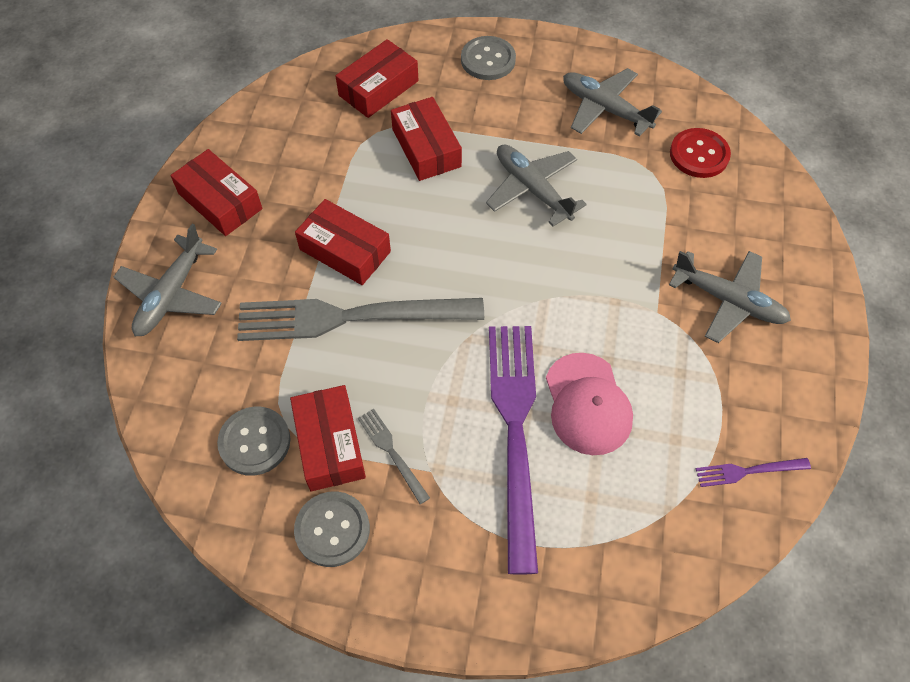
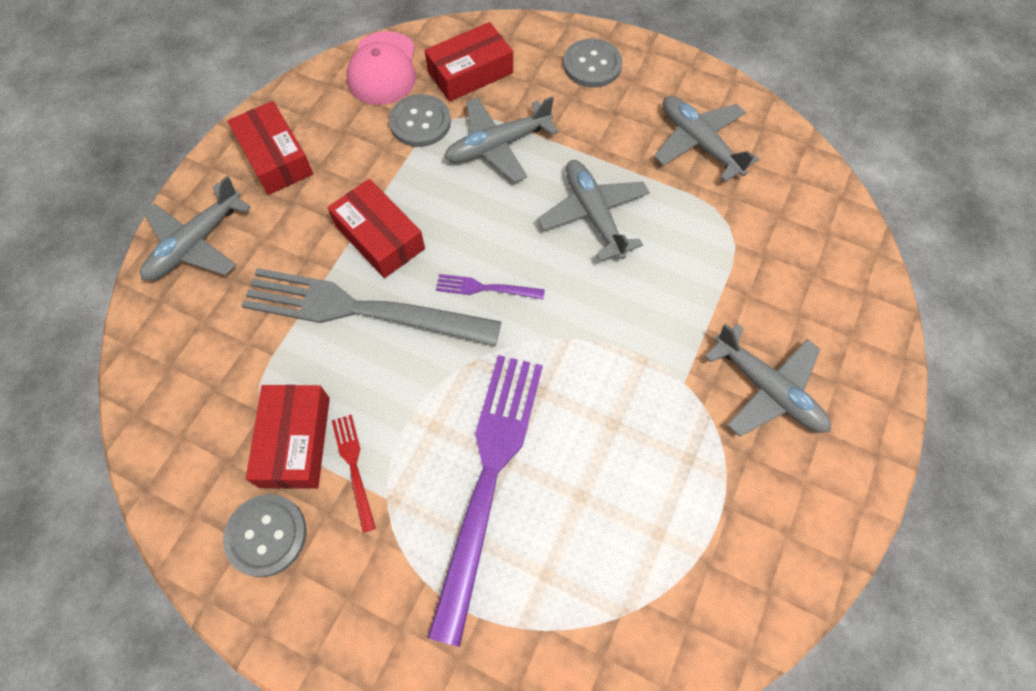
camera: 15 degrees right, 5 degrees up
(254, 442) = (222, 419): grey button -> grey button (420, 122)
(391, 452) = (354, 467): grey fork -> red fork
(426, 148) = (497, 146): red box -> grey plane
(587, 404) = (575, 468): pink cap -> pink cap (383, 69)
(699, 154) = (786, 216): red button -> none
(748, 471) = (728, 592): purple fork -> purple fork (485, 288)

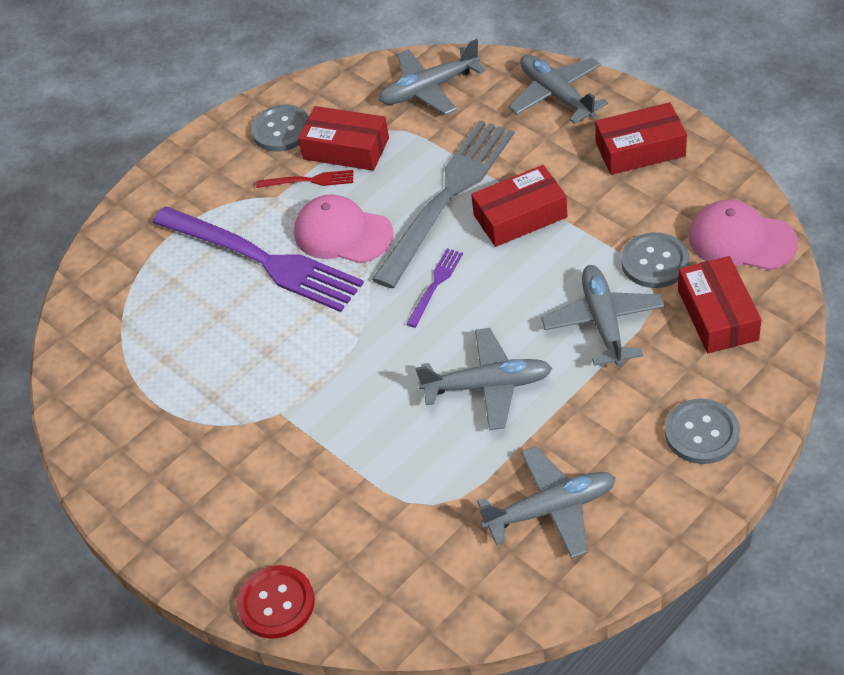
camera: 115 degrees right, 15 degrees down
(432, 400) = (343, 233): none -> pink cap
(768, 389) = (244, 477): grey plane -> grey plane (429, 89)
(876, 315) = (276, 603): none -> red button

